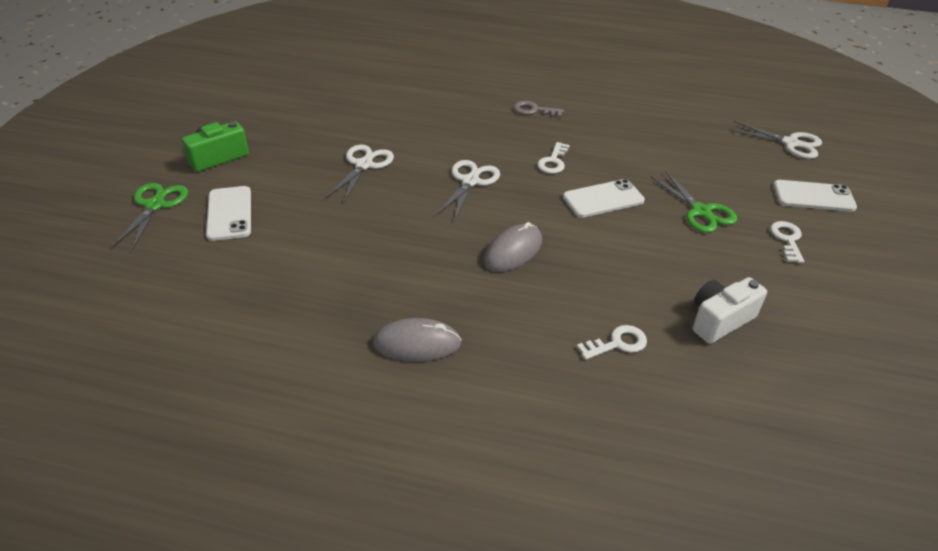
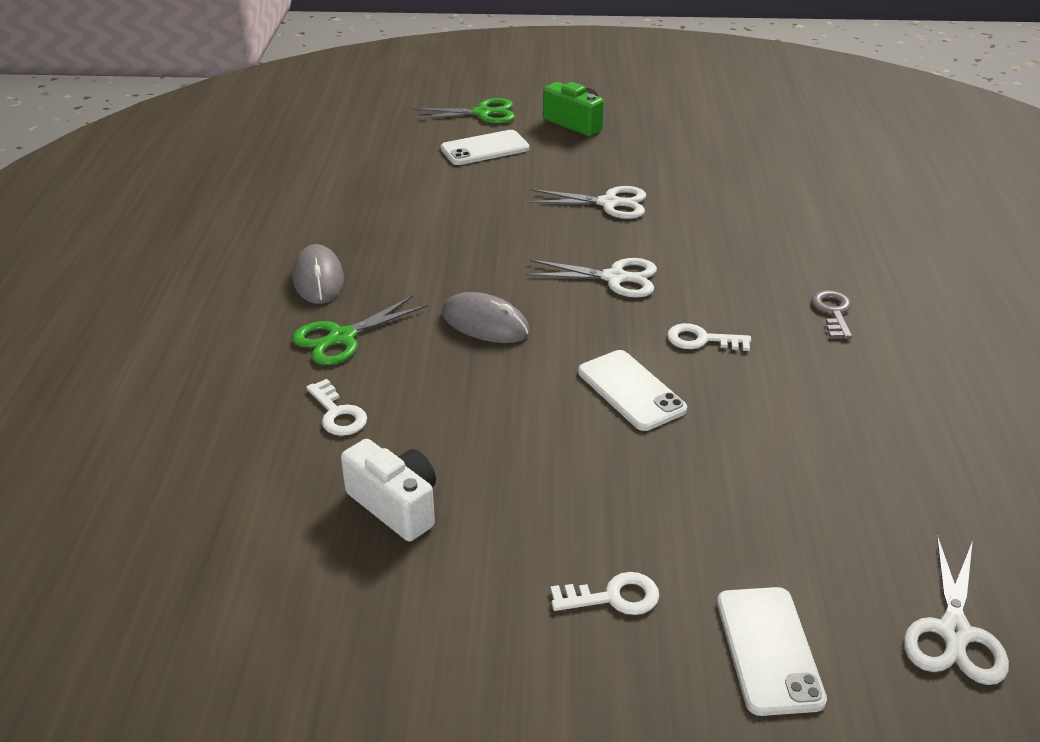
camera: 80 degrees right, 5 degrees down
(701, 211) = (647, 493): green scissors -> green scissors (342, 337)

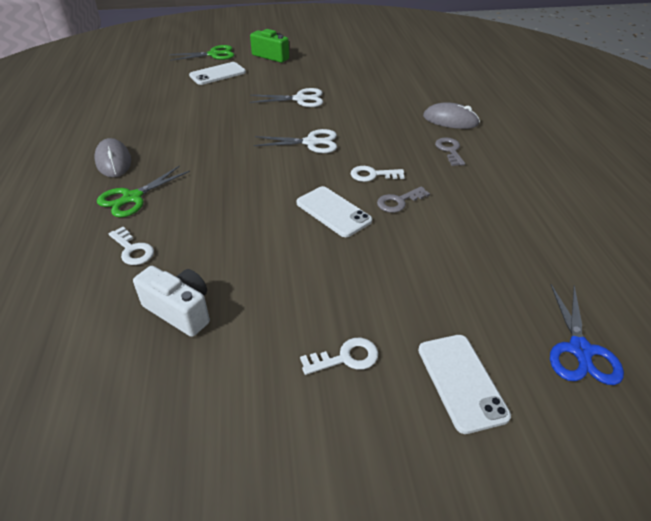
camera: 10 degrees left, 5 degrees up
(485, 323) = (230, 179): grey mouse -> grey mouse (450, 120)
(734, 386) = (399, 202): none -> grey key
(954, 632) = (580, 350): white scissors -> blue scissors

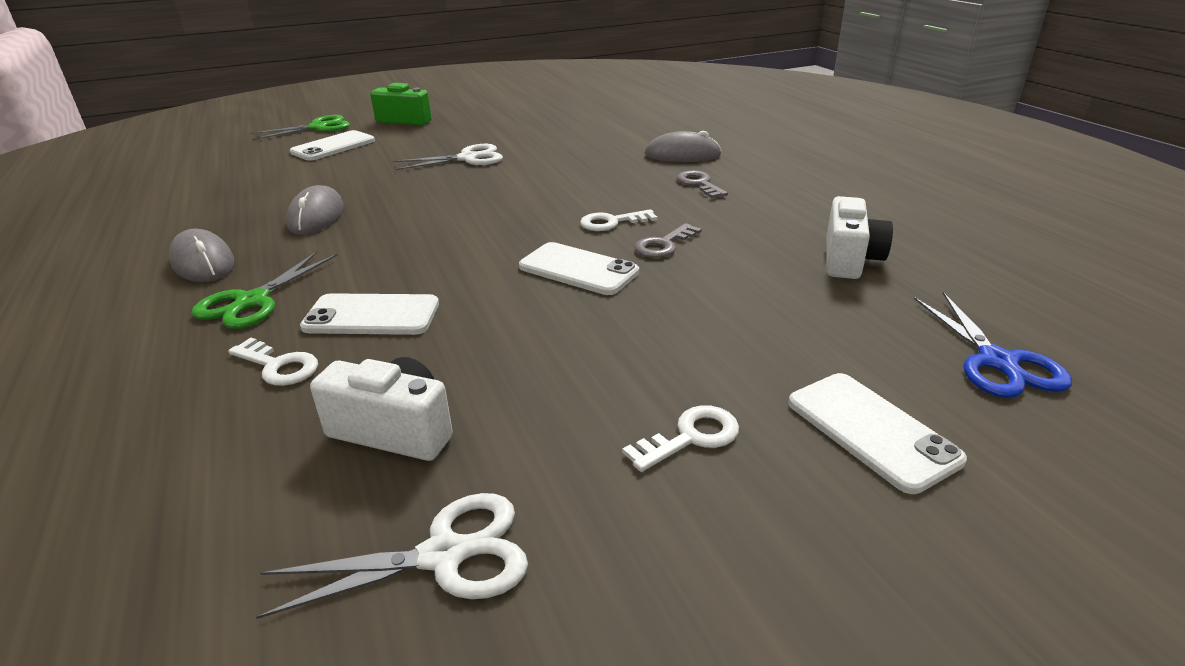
camera: 15 degrees left, 10 degrees down
(188, 135) = (316, 216): none -> grey mouse
(195, 223) = (372, 315): none -> white phone
(311, 142) = (506, 200): white scissors -> white scissors (443, 555)
(523, 240) = (849, 259): none -> white camera

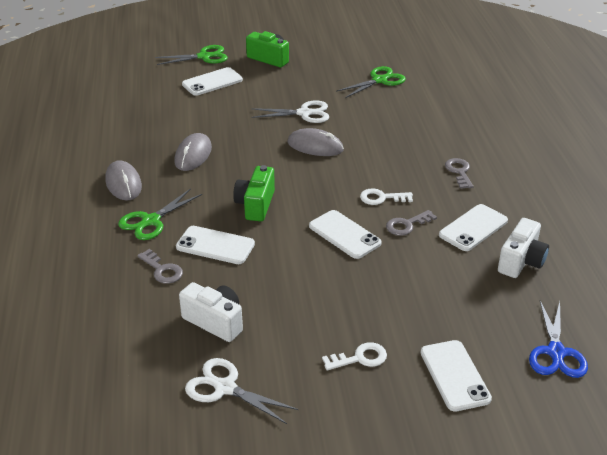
camera: 15 degrees right, 5 degrees up
(279, 366) = (162, 270): white key -> grey key
(427, 256) = (256, 205): none -> green camera
(443, 555) = (225, 388): white scissors -> white scissors turned 150 degrees counterclockwise
(552, 122) = (379, 80): none -> green scissors
(682, 155) = (462, 138): grey mouse -> grey mouse (315, 146)
(757, 234) = (473, 228): none -> white phone

